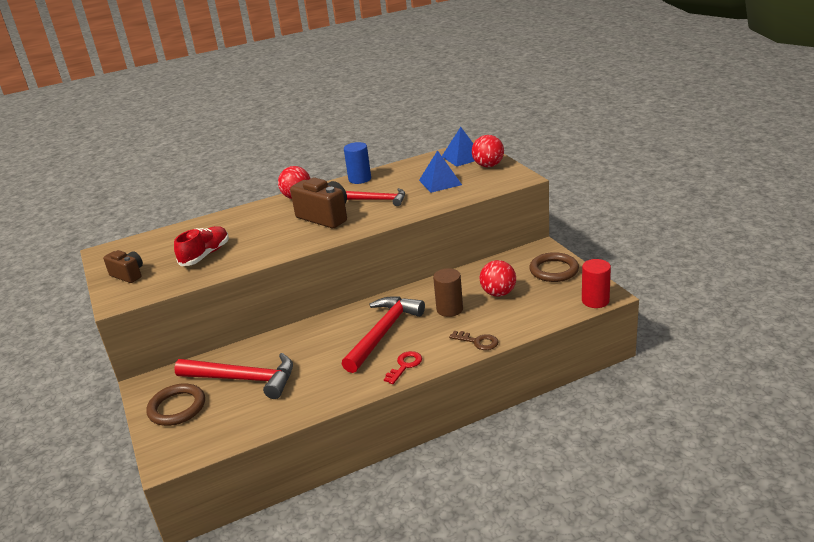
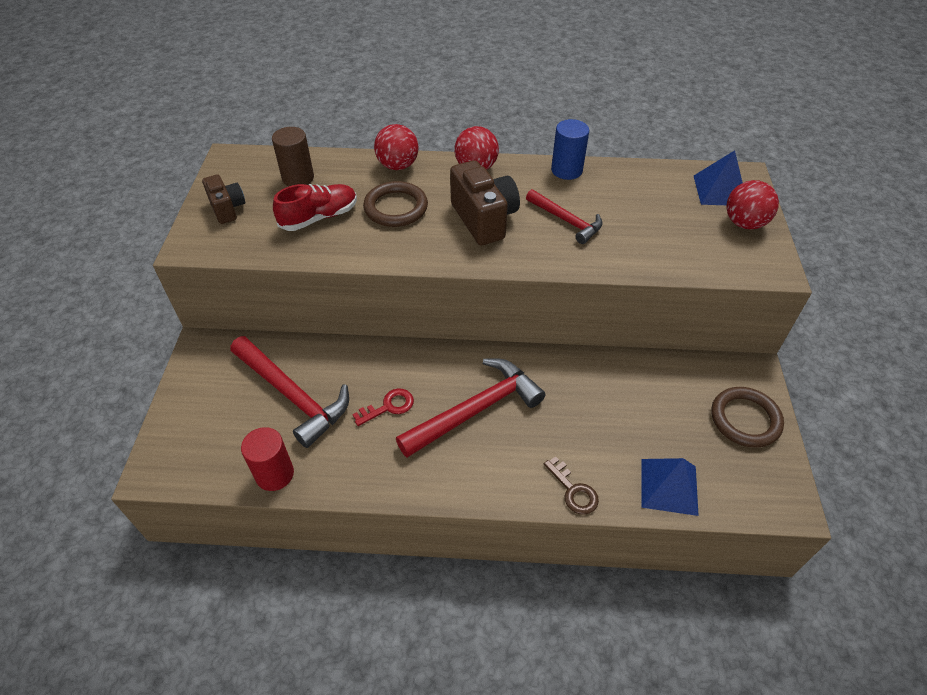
camera: 25 degrees right, 20 degrees up
(177, 408) = (208, 399): brown ring -> brown ring (396, 208)
(405, 366) = (466, 479): red key -> red key (389, 406)
(440, 182) = (661, 224): blue pyramid -> blue pyramid (669, 486)
(449, 309) = (573, 415): brown cylinder -> brown cylinder (298, 178)
(498, 293) = (649, 421): red ball -> red ball (398, 165)
(595, 301) = (767, 507): red cylinder -> red cylinder (274, 474)

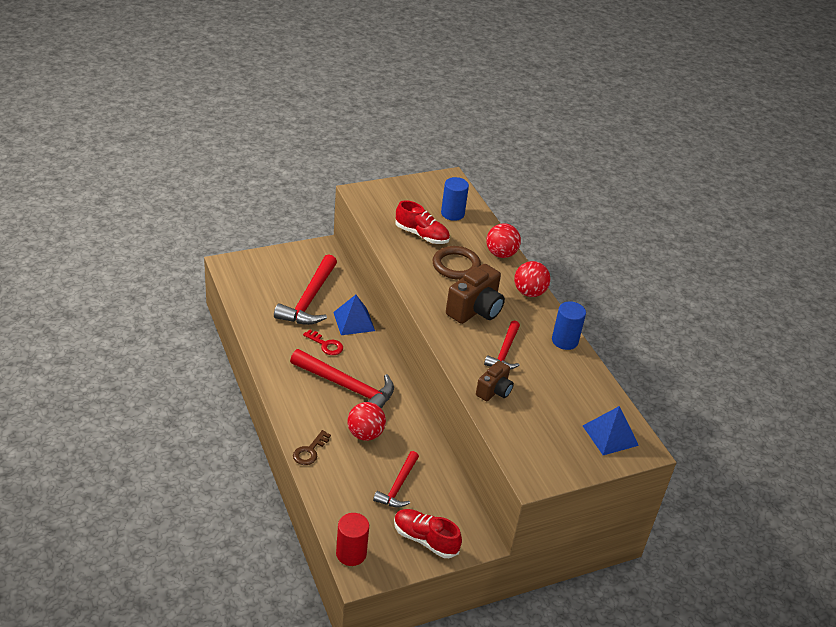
camera: 60 degrees right, 10 degrees down
(227, 209) = (401, 195): brown camera -> brown camera (494, 391)
(274, 474) = (251, 312): red cylinder -> red cylinder (351, 553)
(298, 178) = (452, 213): brown cylinder -> blue cylinder
(658, 416) = (398, 486): none -> red hammer
(669, 486) = (339, 502): blue pyramid -> blue pyramid (354, 321)
(744, 223) = (577, 455): red ball -> red ball (365, 434)
(745, 419) = (425, 539): brown ring -> red shoe

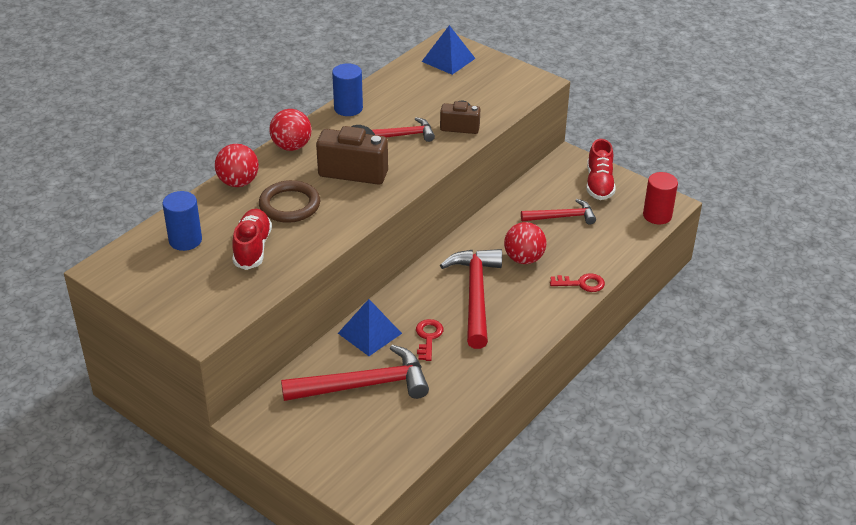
camera: 115 degrees left, 0 degrees up
(309, 451) = (582, 284): brown key -> red key

